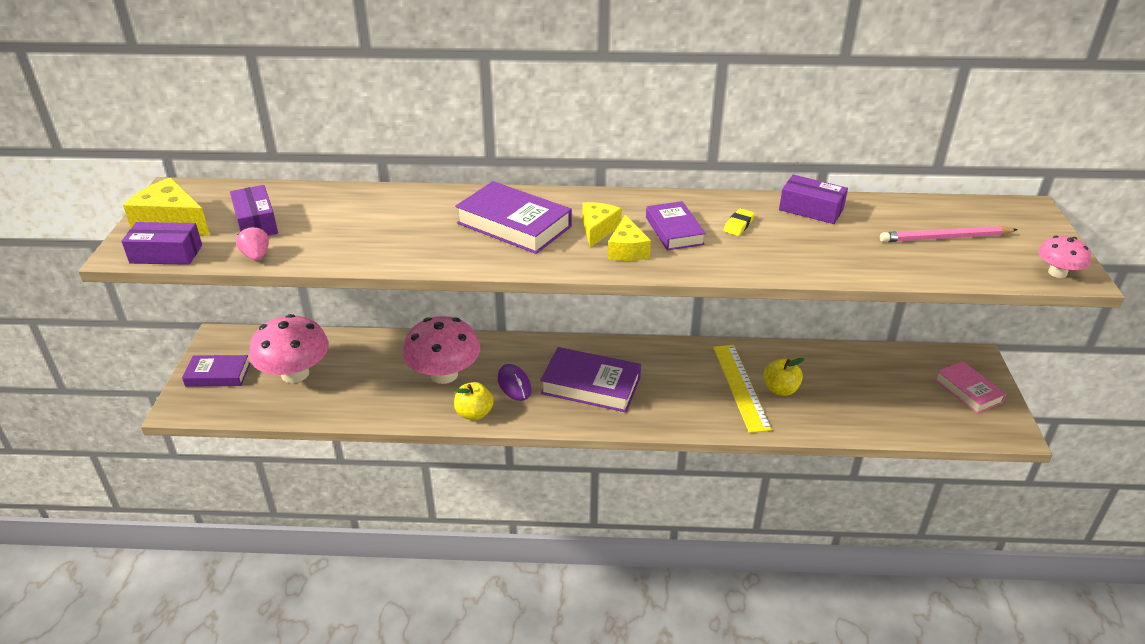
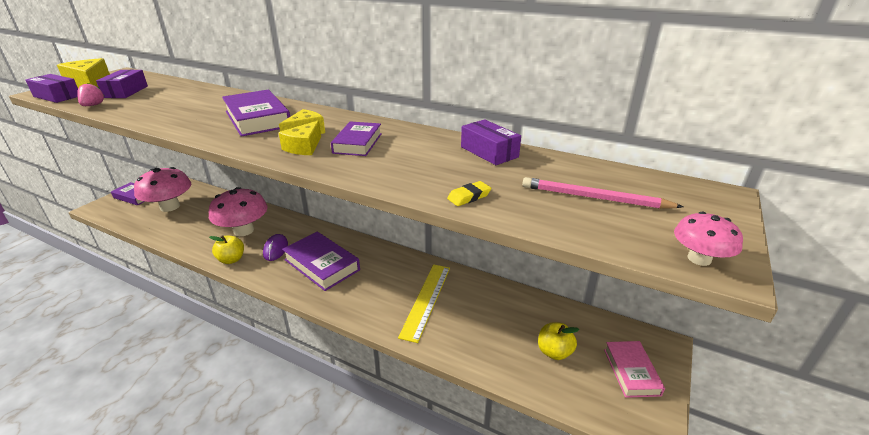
camera: 25 degrees right, 5 degrees down
(738, 225) = (413, 149): yellow eraser -> yellow eraser (469, 196)
(780, 389) = (456, 312): yellow apple -> yellow apple (554, 352)

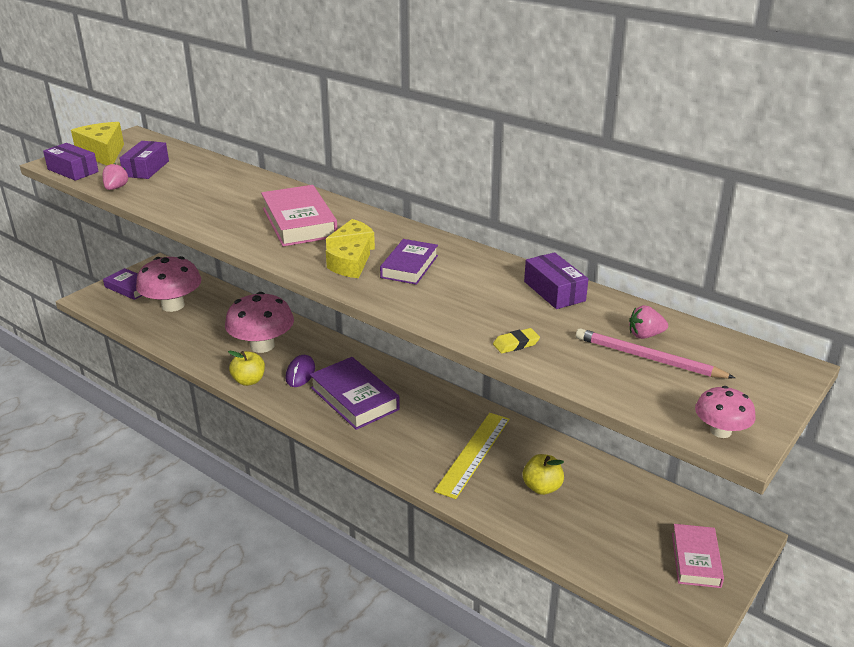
camera: 10 degrees right, 0 degrees up
(257, 119) = (299, 222): purple book -> pink book
(554, 352) = (611, 528): yellow apple -> yellow apple (542, 487)
(582, 179) = (645, 335): none -> pink strawberry

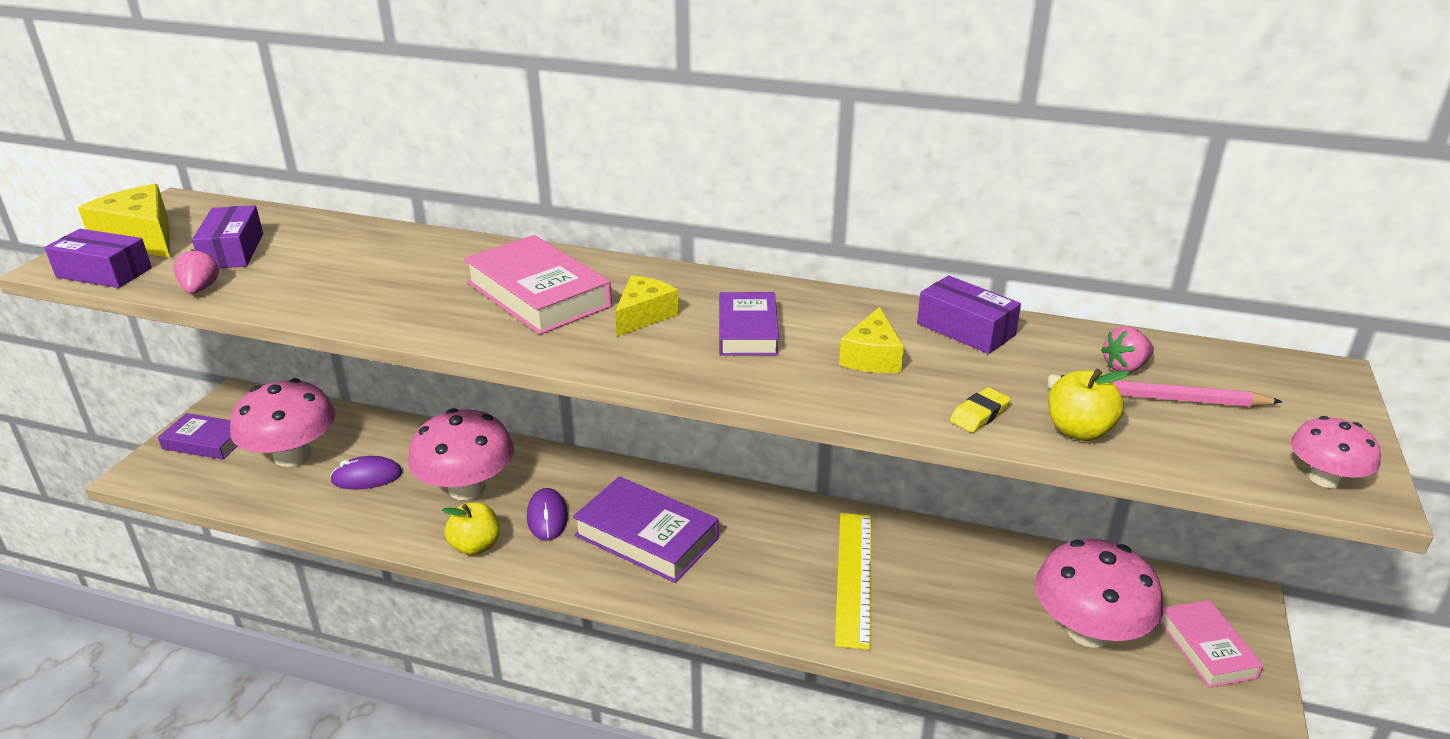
camera: 20 degrees left, 0 degrees up
(208, 327) = (367, 477): none -> purple mouse
(350, 267) = (664, 347): yellow cheese -> yellow cheese (872, 357)
(542, 487) = (968, 601): yellow apple -> yellow apple (1078, 431)
(615, 526) = (1088, 631): none -> pink mushroom

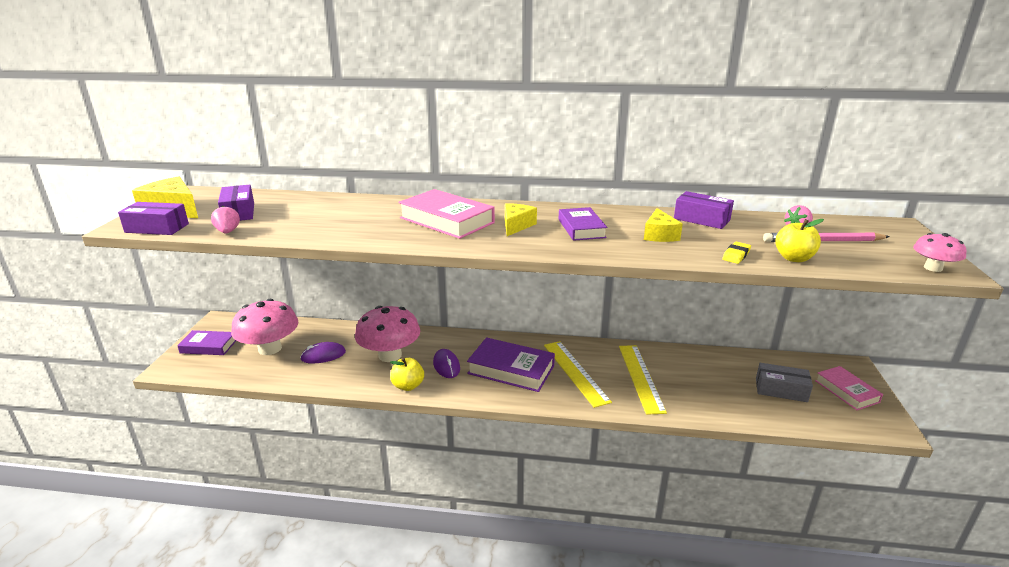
camera: 10 degrees left, 5 degrees down
(749, 554) = (575, 372): none -> yellow ruler
(1088, 631) = (781, 390): pink mushroom -> grey box

